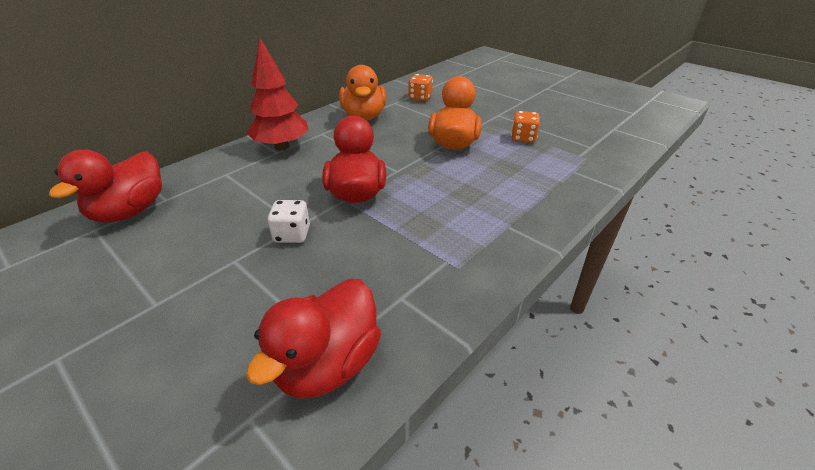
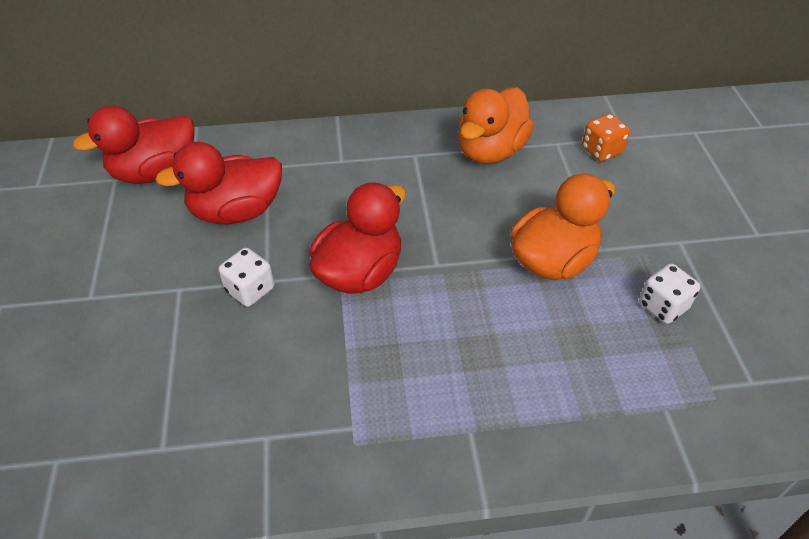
camera: 40 degrees right, 10 degrees up
(282, 147) = (353, 155): red tree -> none
(328, 364) = (144, 458): red duck -> red duck (236, 211)
(523, 138) = (663, 306): orange dice -> white dice

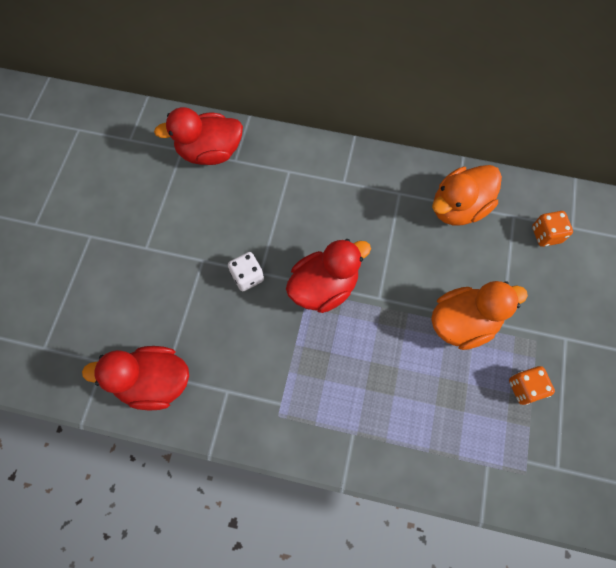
camera: 20 degrees right, 20 degrees up
(236, 211) = (256, 206): red duck -> red duck (154, 382)
(663, 306) = (525, 388): white dice -> orange dice

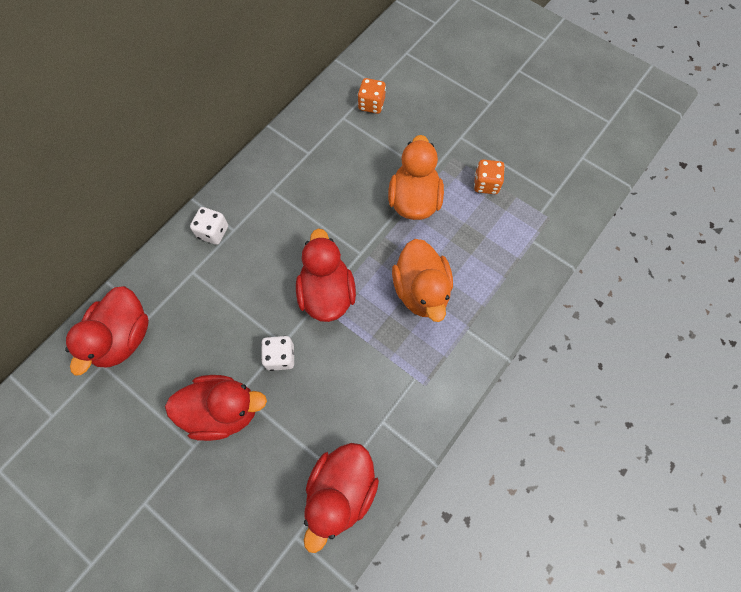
camera: 65 degrees left, 0 degrees up
(183, 255) = (223, 410): none -> red duck
(333, 168) = (213, 232): none -> white dice
(458, 208) = (313, 152): orange duck -> orange duck (421, 290)

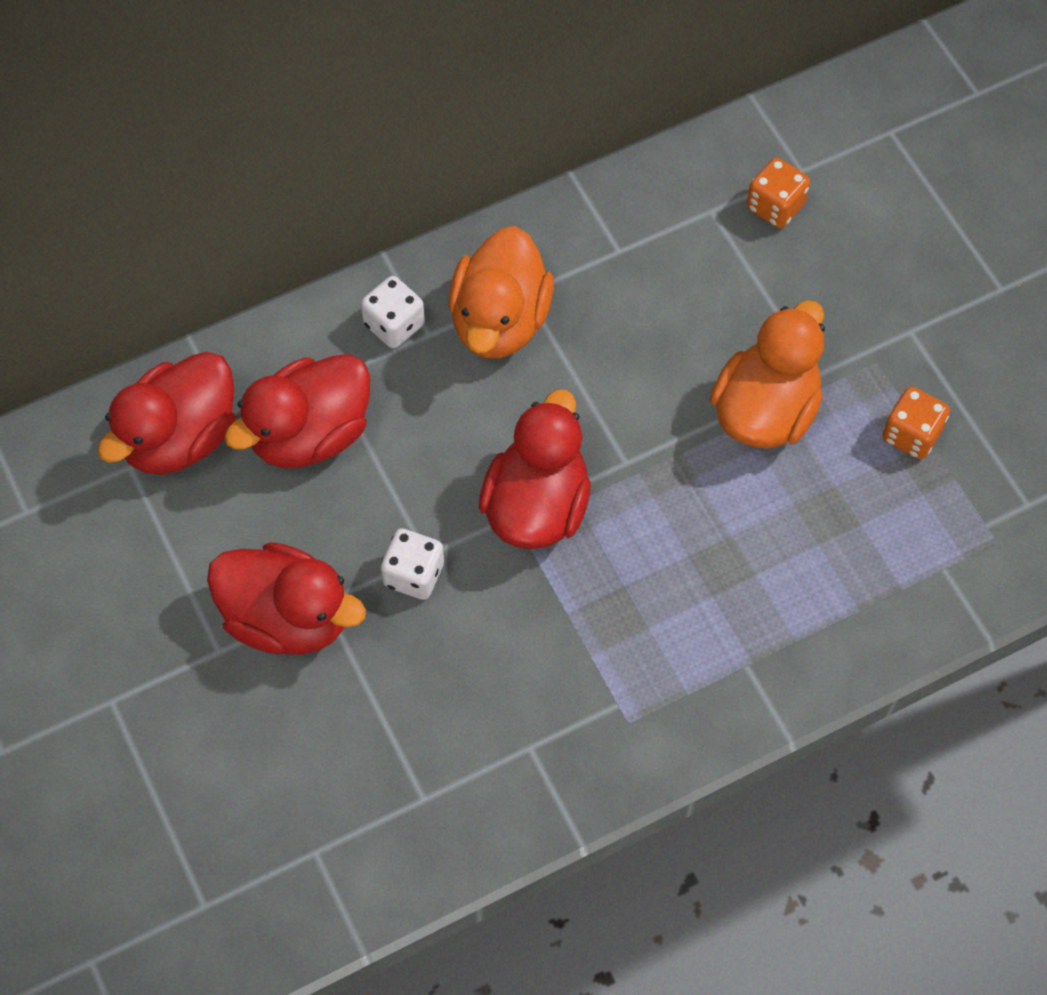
camera: 25 degrees right, 5 degrees down
(341, 491) = (416, 818): red duck -> red duck (309, 434)
(421, 290) = (699, 568): orange duck -> orange duck (500, 321)

